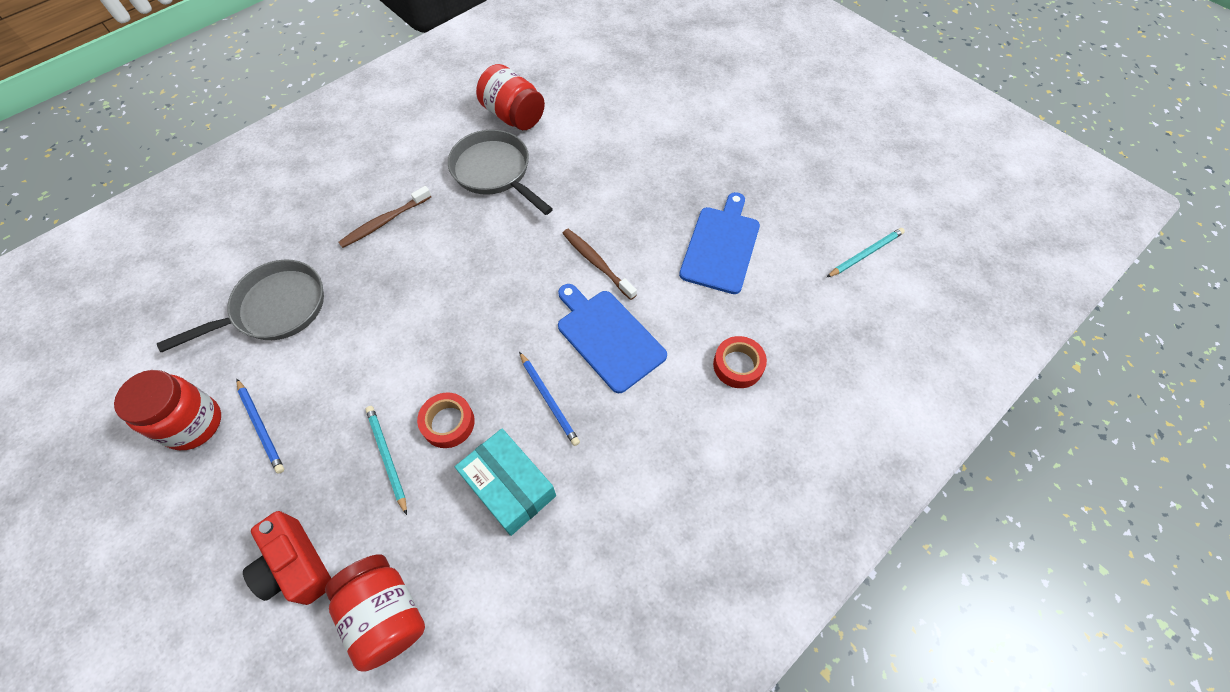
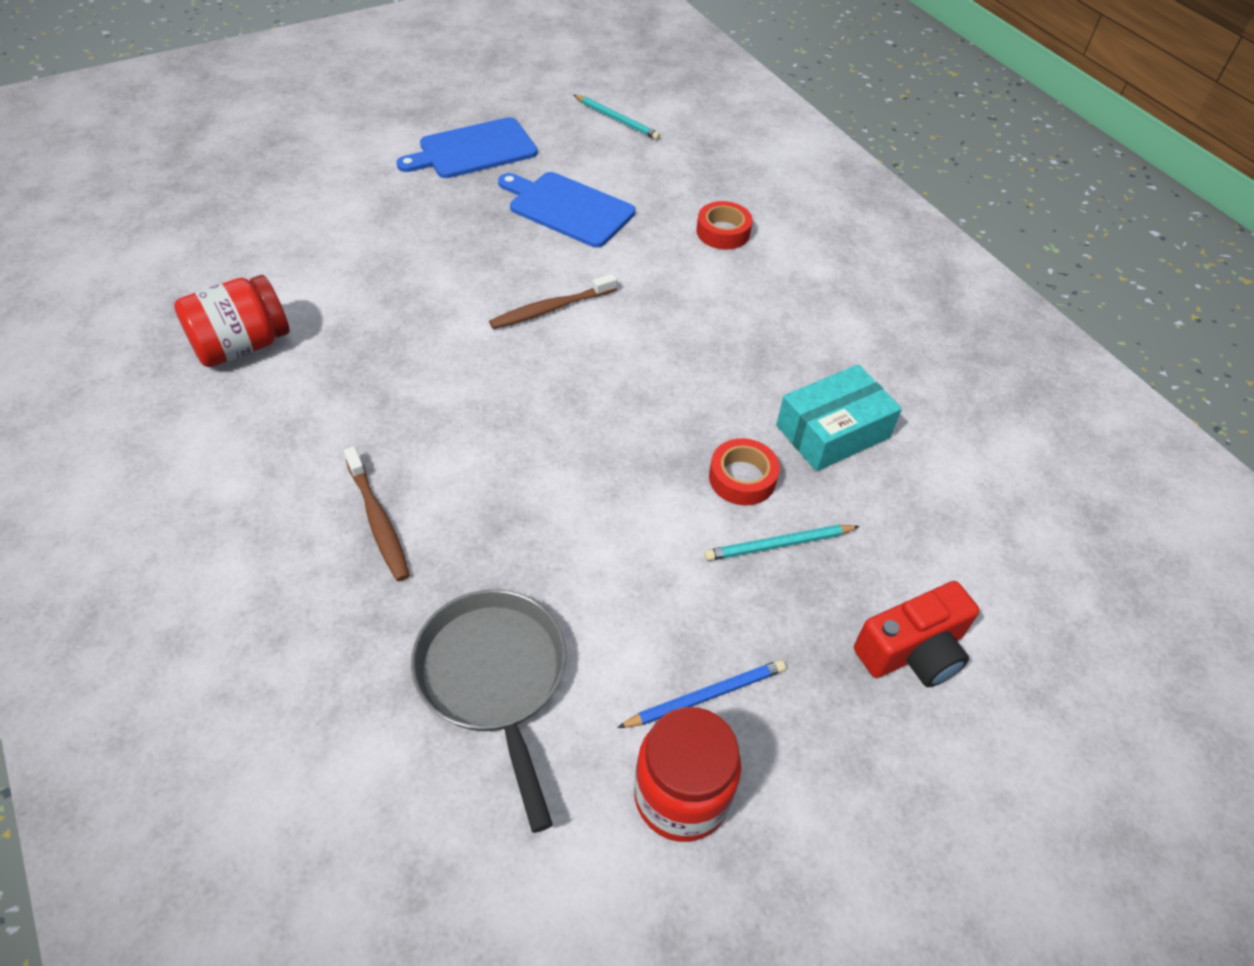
camera: 80 degrees left, 10 degrees down
(386, 614) = (972, 559): red jar -> none
(494, 172) = (345, 381): grey pan -> none
(549, 400) = (730, 381): blue pencil -> none
(608, 337) = (661, 318): blue cutting board -> blue cutting board (473, 150)
(865, 254) = (617, 119): turquoise pencil -> turquoise pencil turned 150 degrees clockwise

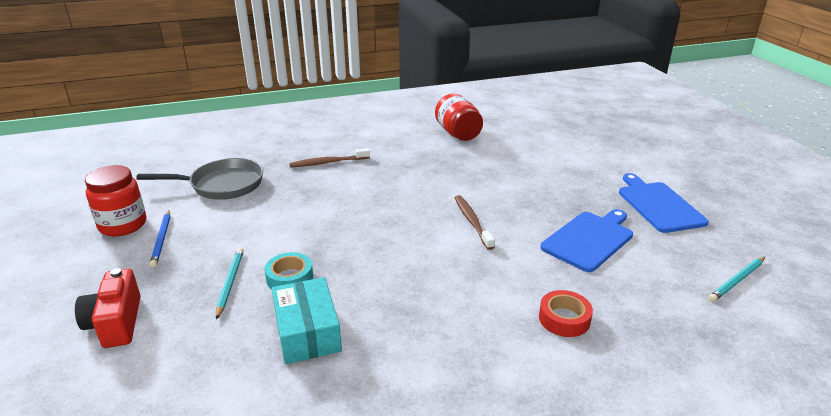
camera: 105 degrees right, 20 degrees down
(742, 478) = (289, 278): red tape -> turquoise tape

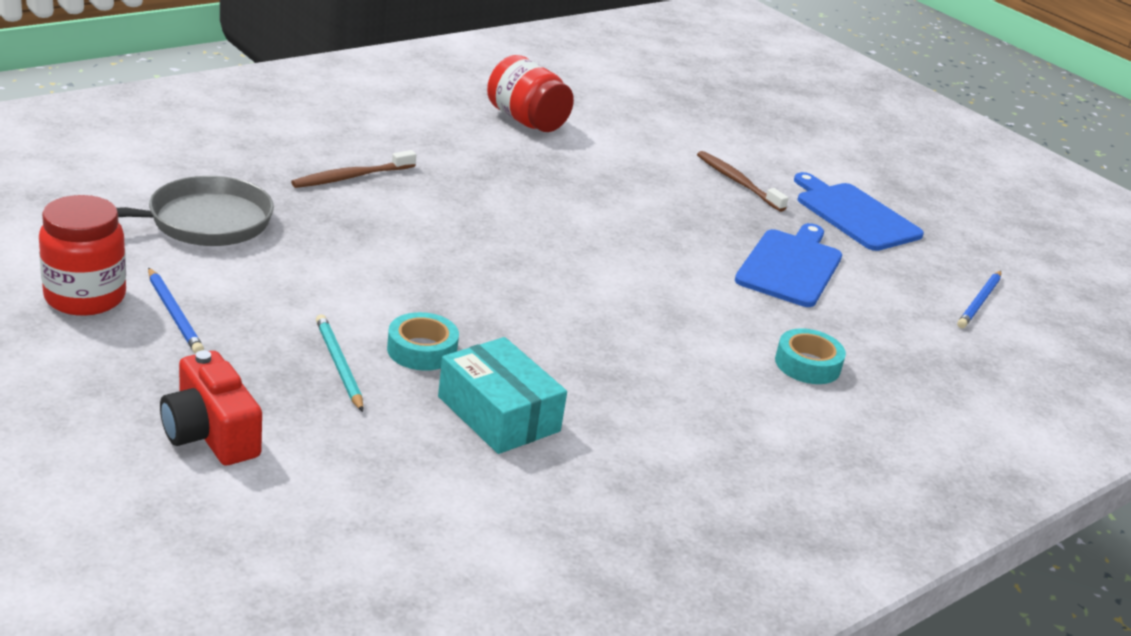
camera: 25 degrees left, 0 degrees up
(472, 221) = (627, 253): brown toothbrush -> brown toothbrush (737, 182)
(564, 319) = (807, 364): red tape -> turquoise tape
(737, 281) = (979, 302): turquoise pencil -> blue pencil

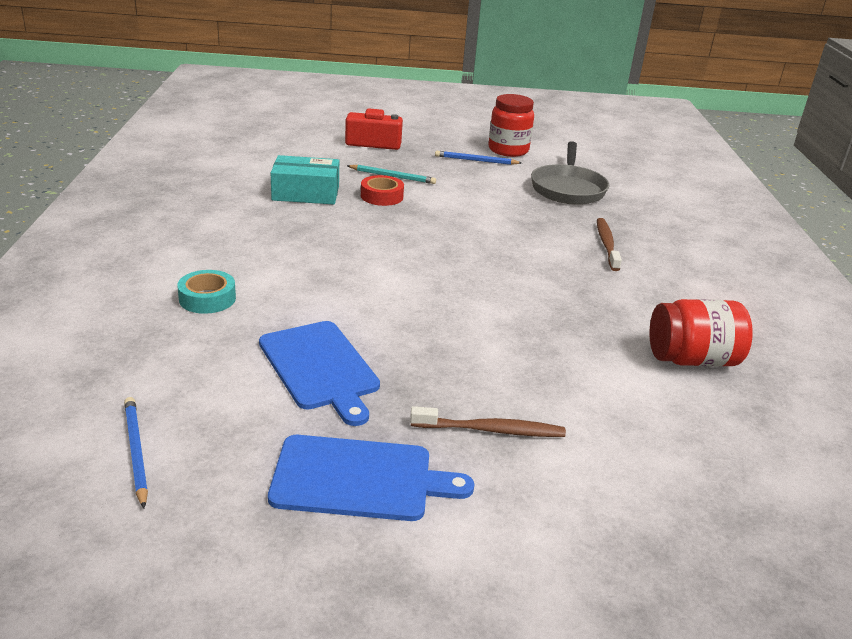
camera: 130 degrees right, 0 degrees up
(422, 350) = (382, 196): turquoise tape -> red tape

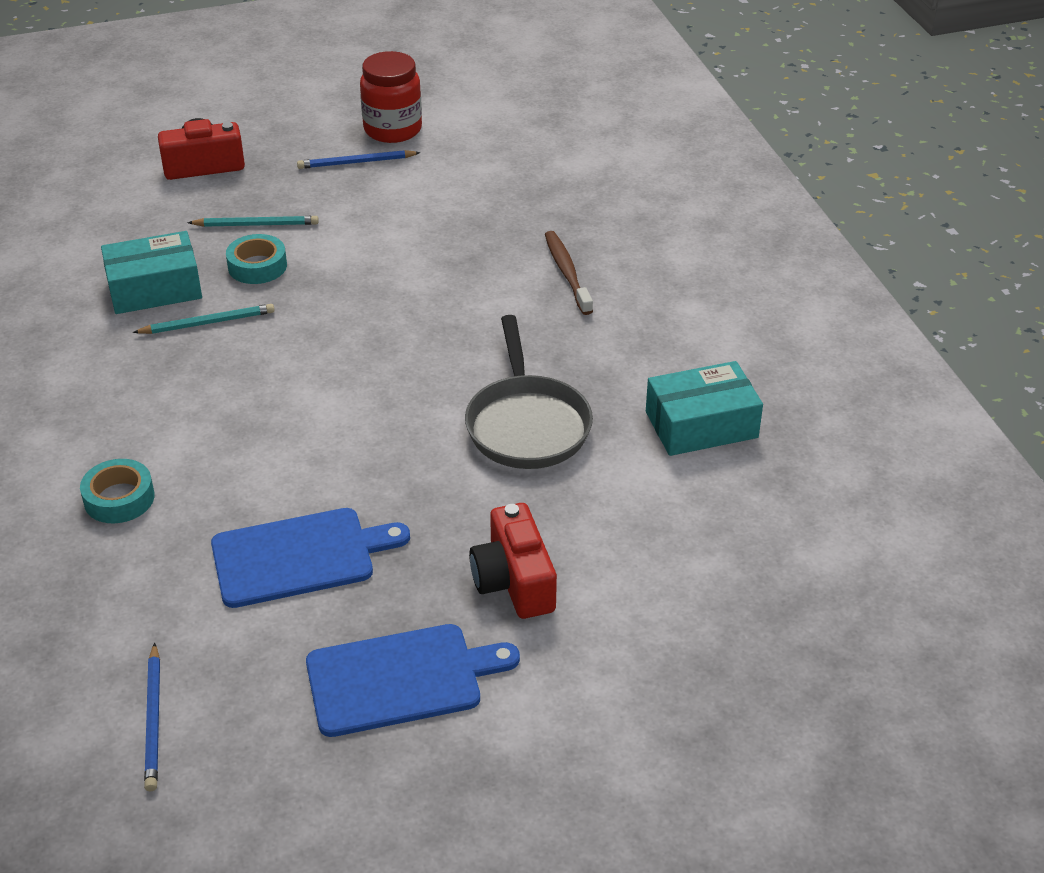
camera: 15 degrees left, 10 degrees up
(136, 451) = (154, 720): blue pencil -> blue pencil turned 150 degrees counterclockwise
(320, 368) = (299, 557): blue cutting board -> blue cutting board turned 60 degrees counterclockwise
(331, 217) = (208, 323): none -> turquoise pencil
(382, 196) = (257, 266): red tape -> turquoise tape
(491, 430) = (514, 581): brown toothbrush -> red camera
(568, 188) = (493, 184): grey pan -> grey pan (527, 425)
(692, 359) = (701, 425): red jar -> turquoise box

